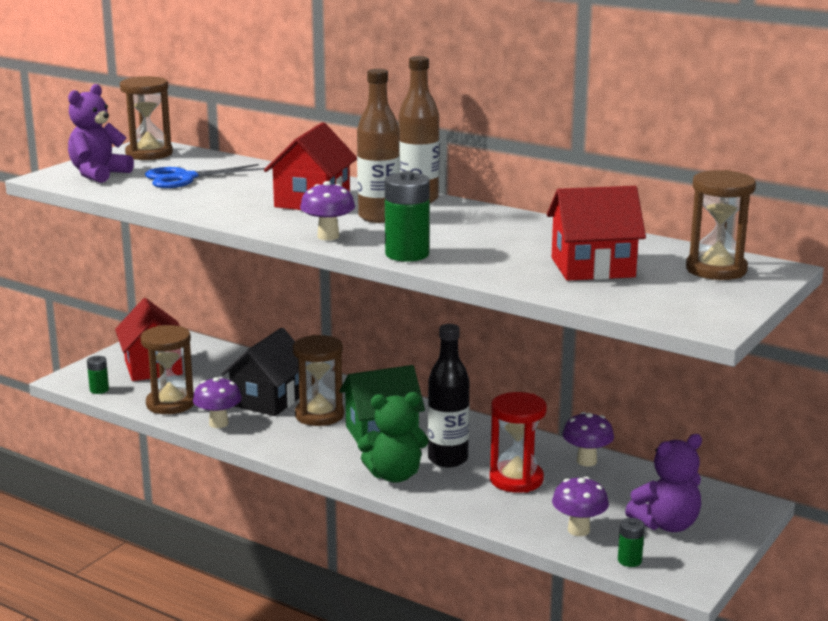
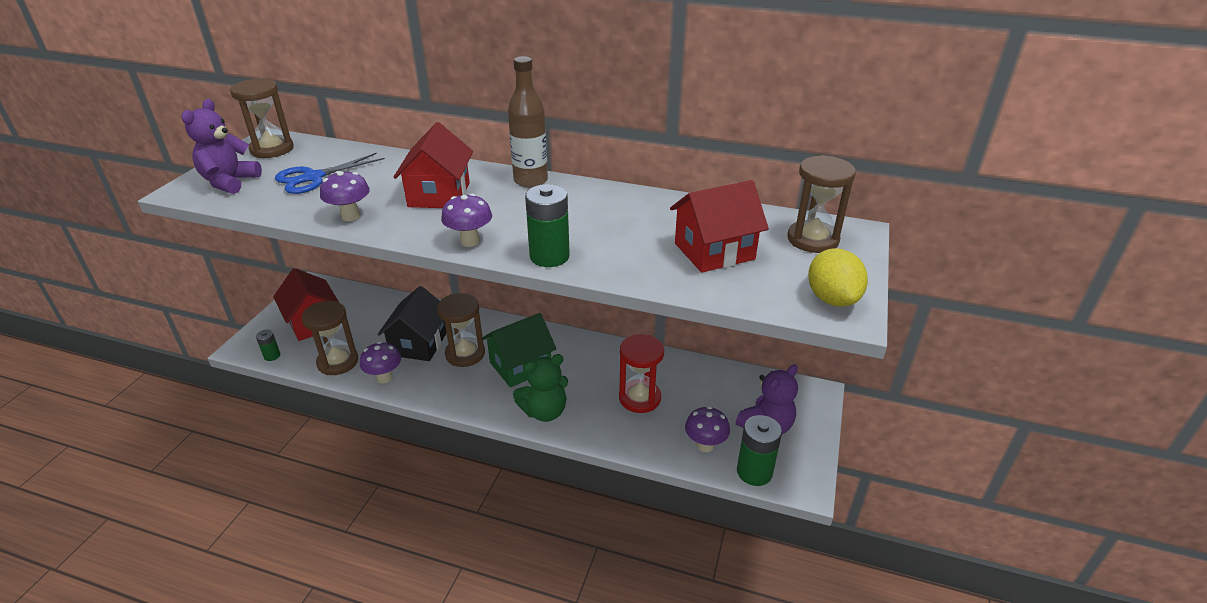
camera: 15 degrees left, 15 degrees up
(379, 217) = (505, 209): brown bottle -> none
(448, 459) = (580, 385): black bottle -> none
(586, 461) = (684, 368): purple mushroom -> purple mushroom (350, 216)
(629, 560) = (754, 472): green battery -> green battery, size x1.89
(701, 312) = (832, 299): none -> yellow lemon

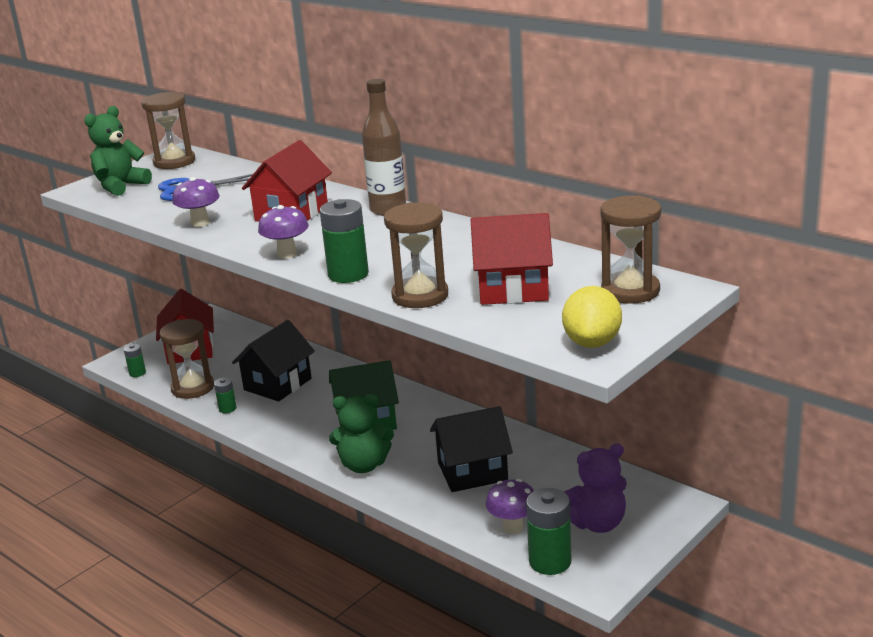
camera: 25 degrees right, 10 degrees down
(229, 182) = (120, 186): purple teddy bear -> green teddy bear
(384, 378) = (227, 408): purple mushroom -> green battery
(465, 354) = (317, 401): brown hourglass -> brown hourglass (420, 296)
(639, 398) = (472, 471): red hourglass -> black house

